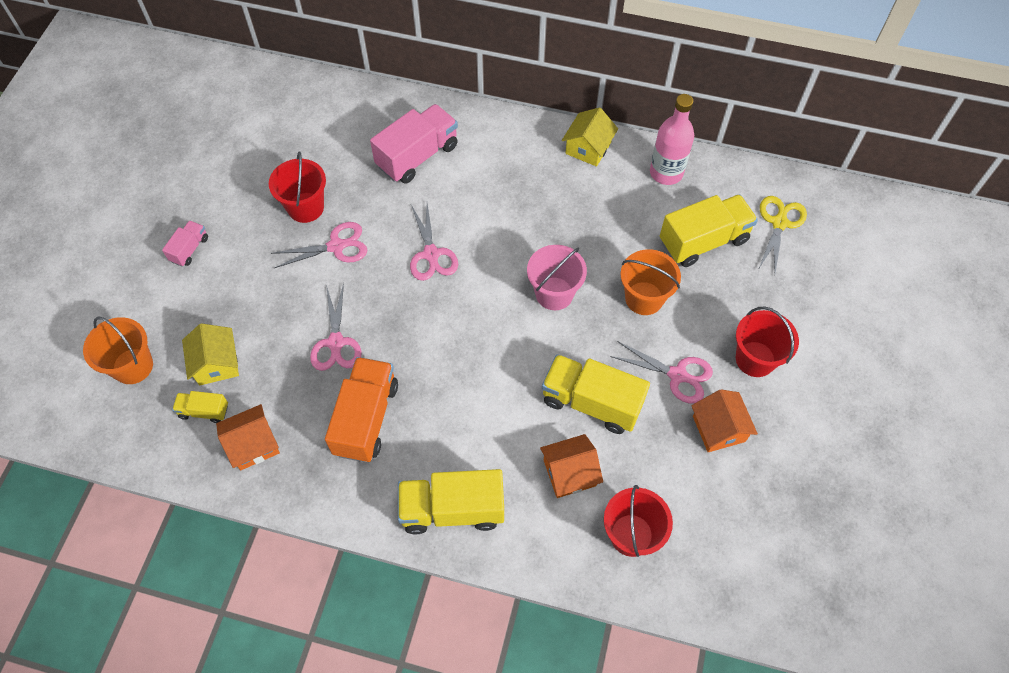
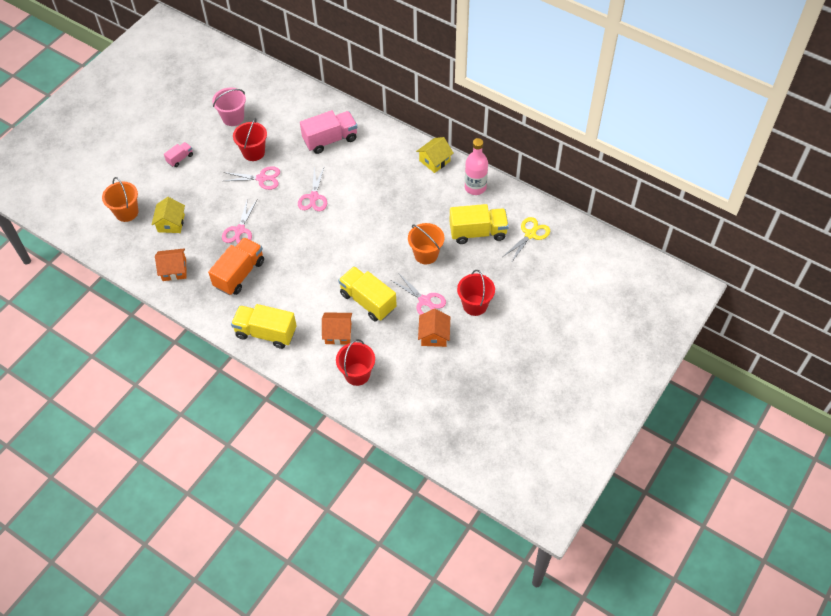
camera: 20 degrees right, 5 degrees down
(204, 411) = (155, 246): yellow truck -> none
(554, 293) = (374, 237): pink bucket -> pink bucket (233, 118)

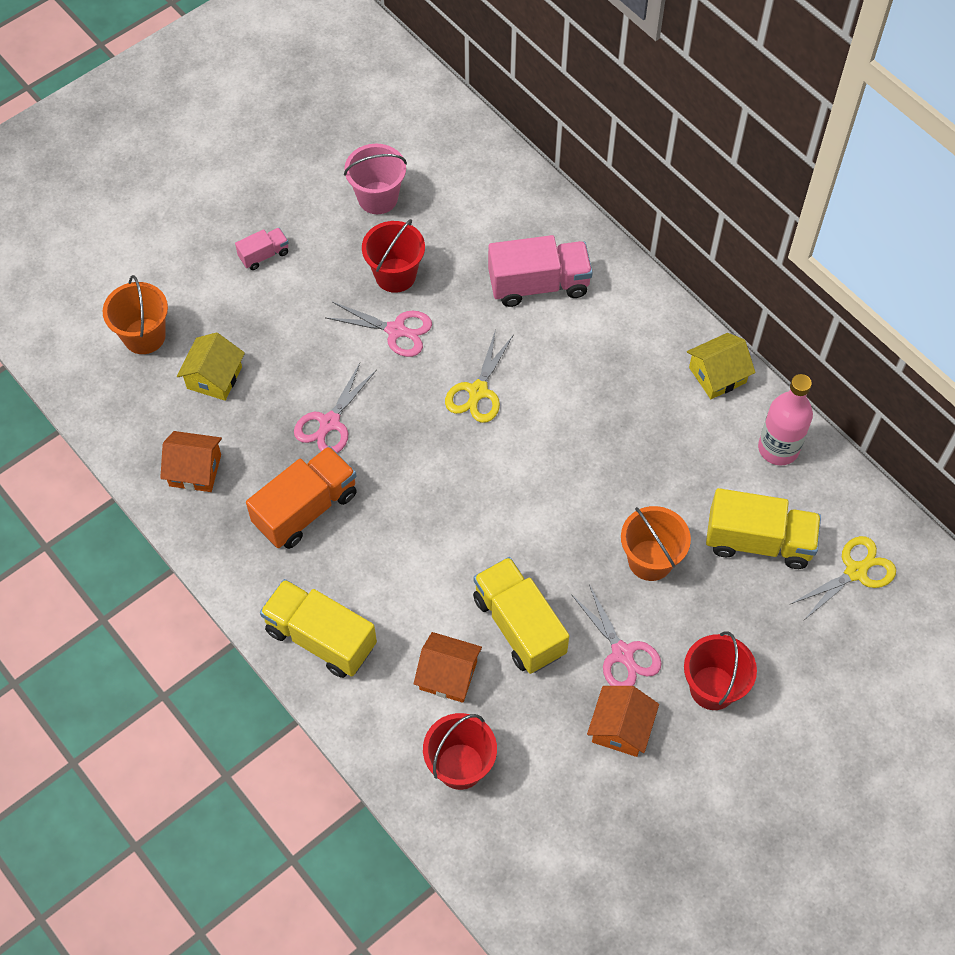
camera: 15 degrees right, 5 degrees up
(313, 197) = (478, 391): pink scissors -> yellow scissors

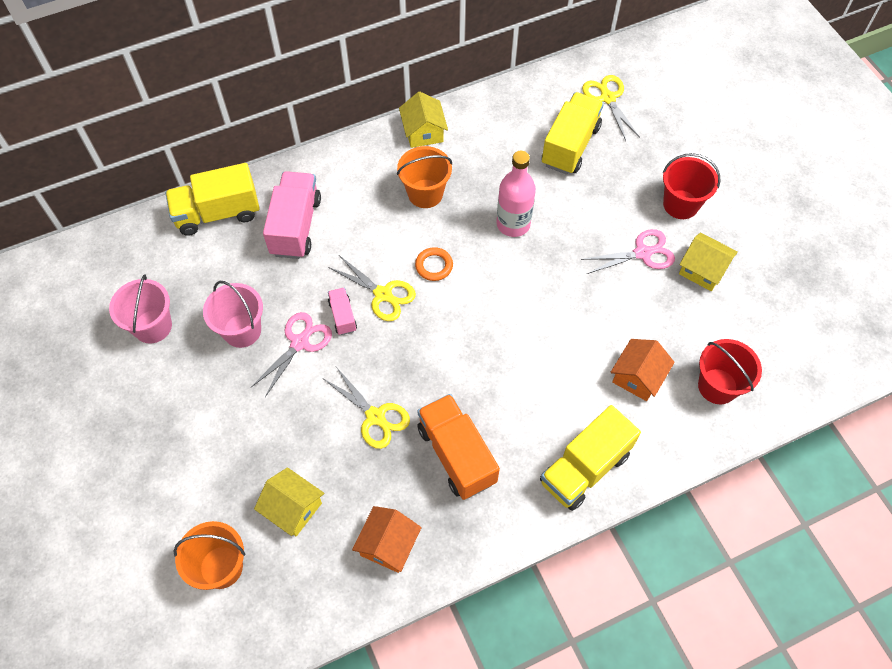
camera: 75 degrees left, 0 degrees up
(264, 255) = (173, 436): pink truck -> pink truck (343, 316)
(329, 422) = (375, 417): pink scissors -> yellow scissors
(395, 275) = (242, 330): red bucket -> pink bucket
(519, 625) = (605, 316): yellow truck -> yellow truck (218, 213)
(531, 432) = (434, 266): none -> orange ring
(621, 728) = (703, 269): orange house -> yellow house
(650, 560) = (569, 215): orange bucket -> orange bucket (425, 193)
(778, 448) = (497, 113): pink bottle -> pink bottle (513, 224)

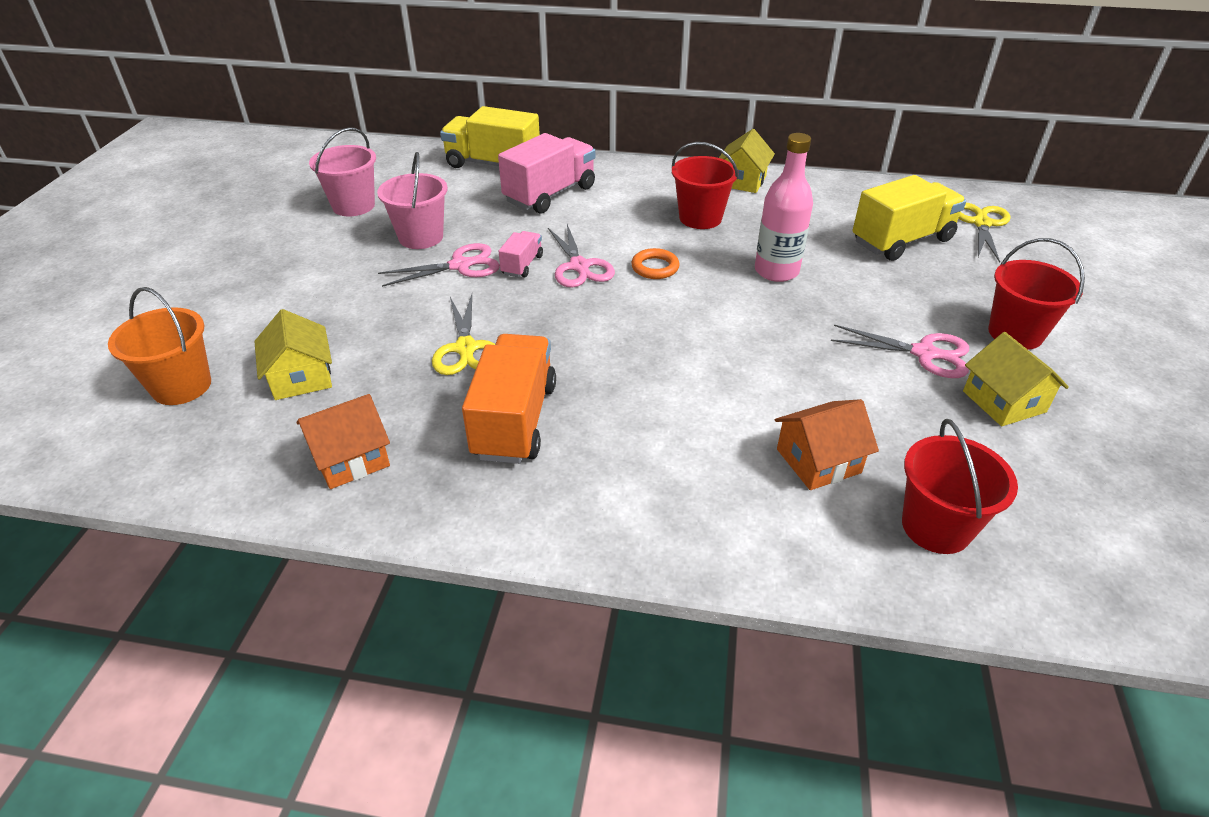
camera: 35 degrees right, 20 degrees down
(383, 294) = (579, 266): yellow scissors -> pink scissors
(425, 193) = (700, 218): orange bucket -> red bucket
(584, 468) = (658, 514): yellow truck -> none

